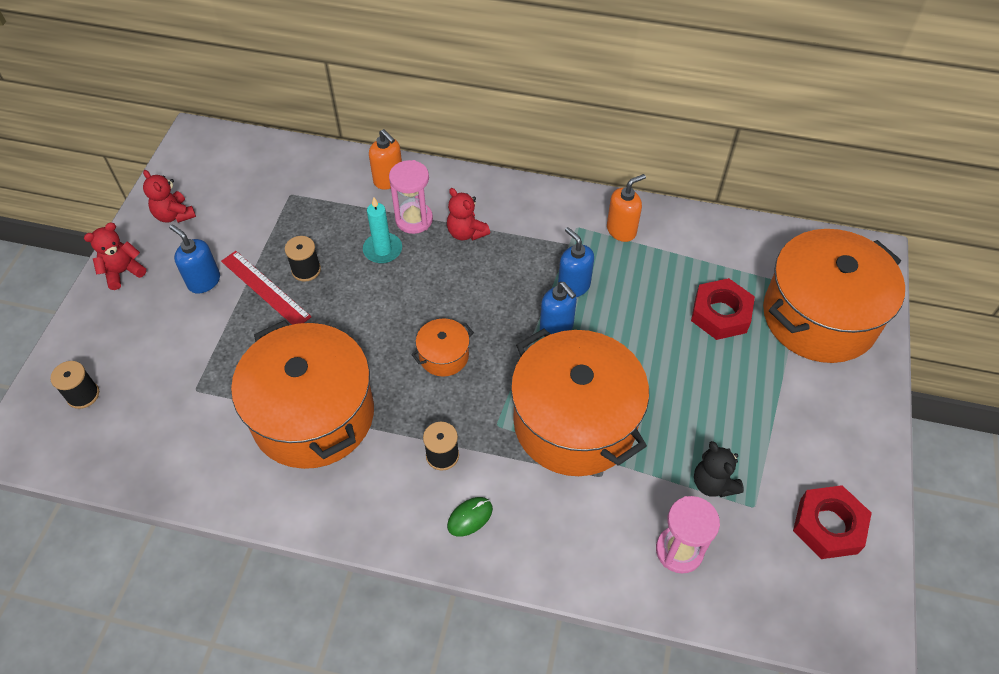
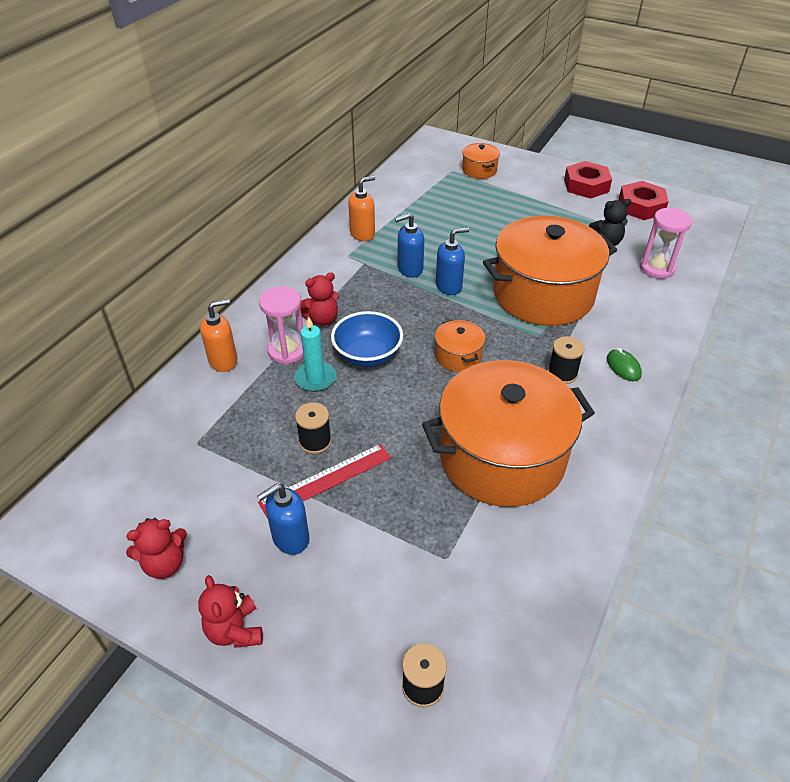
camera: 75 degrees left, 10 degrees down
(424, 281) = (367, 355): none -> blue bowl
(621, 230) = (362, 234): orange soap dispenser -> orange soap dispenser turned 75 degrees clockwise
(720, 314) = (463, 207): red nut -> red nut (586, 185)
(819, 316) = (479, 170): orange pot -> orange pot, size x0.43

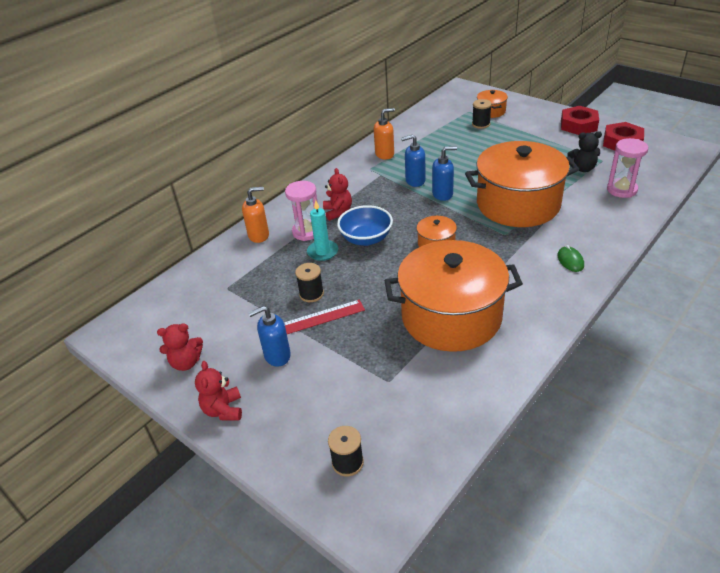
camera: 15 degrees right, 5 degrees down
(322, 319) = (338, 212): red teddy bear -> red teddy bear turned 90 degrees counterclockwise
(562, 373) = (517, 262): black spool -> black spool (481, 124)

